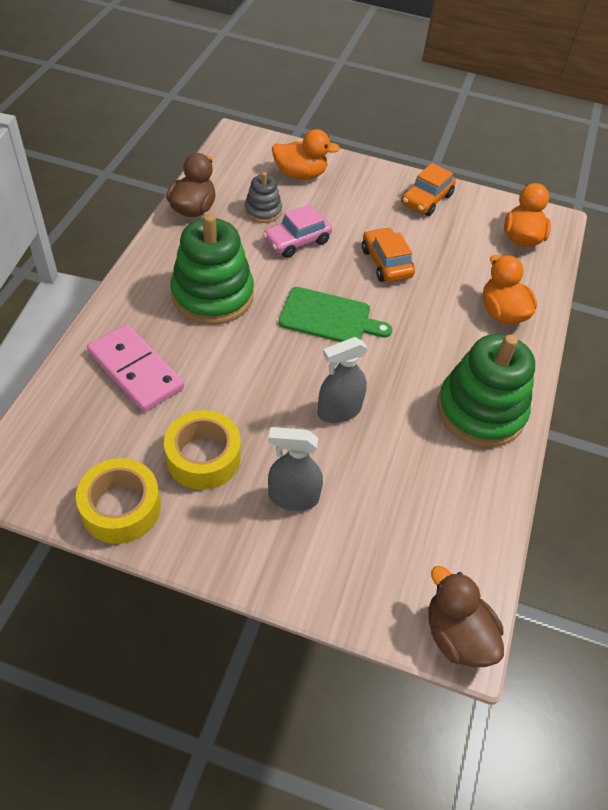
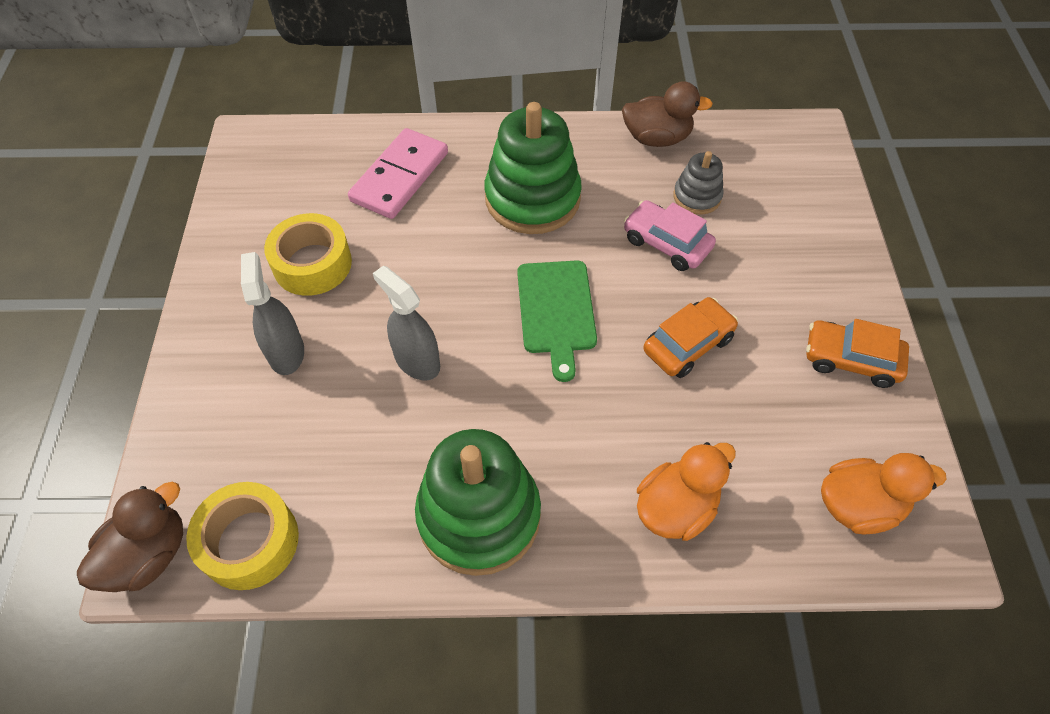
camera: 75 degrees right, 5 degrees up
(121, 508) = (237, 225): yellow tape -> yellow tape (250, 541)
(300, 174) = (792, 210): orange duck -> none

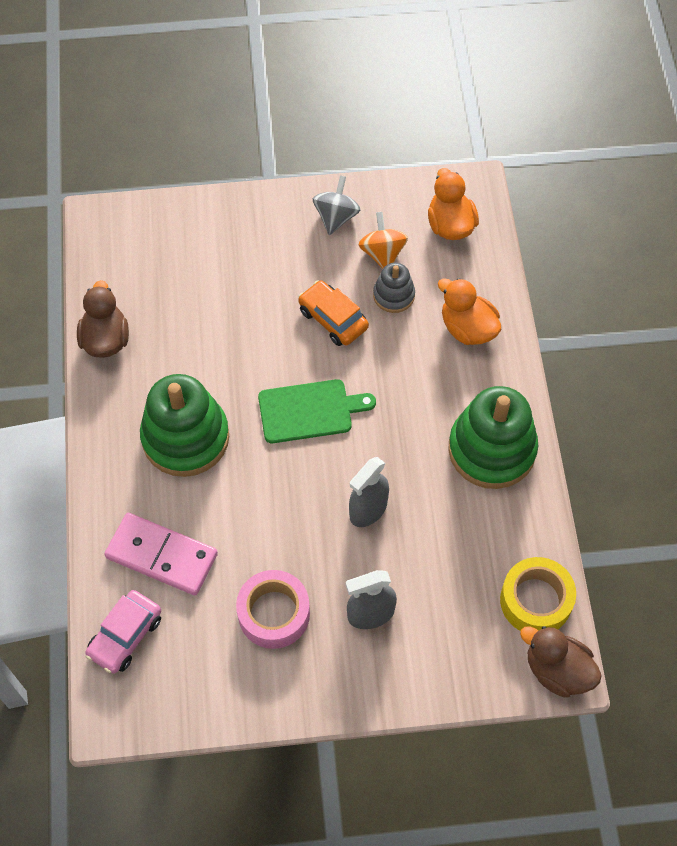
camera: 95 degrees left, 5 degrees up
(312, 264) = (274, 613): yellow tape -> pink tape
(666, 243) = (232, 332): pink car -> pink car (125, 636)
(697, 197) = (178, 309): grey stacking toy -> grey stacking toy (393, 295)
(796, 410) = (382, 253): none -> orange spinning top
(851, 360) = (336, 217): orange car -> grey spinning top

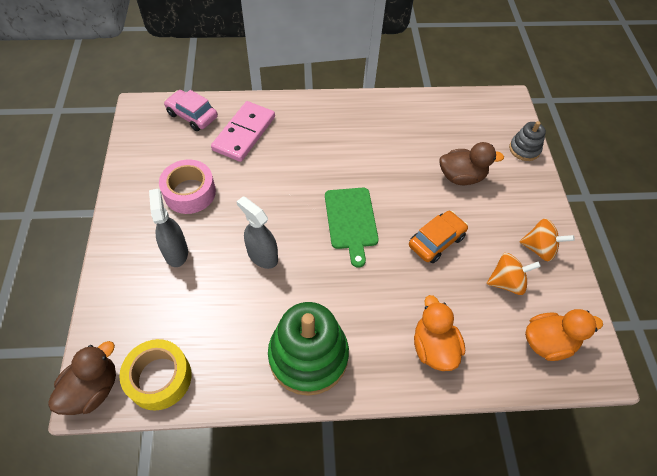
camera: 90 degrees right, 5 degrees down
(106, 339) = (410, 106): brown duck -> brown duck (461, 177)
(185, 438) = (332, 147): green stacking toy -> none
(336, 217) = (539, 248): grey spinning top -> orange spinning top
(393, 295) = (464, 288): grey stacking toy -> grey stacking toy (524, 149)
(467, 328) = (433, 347): orange duck -> orange duck turned 60 degrees counterclockwise

